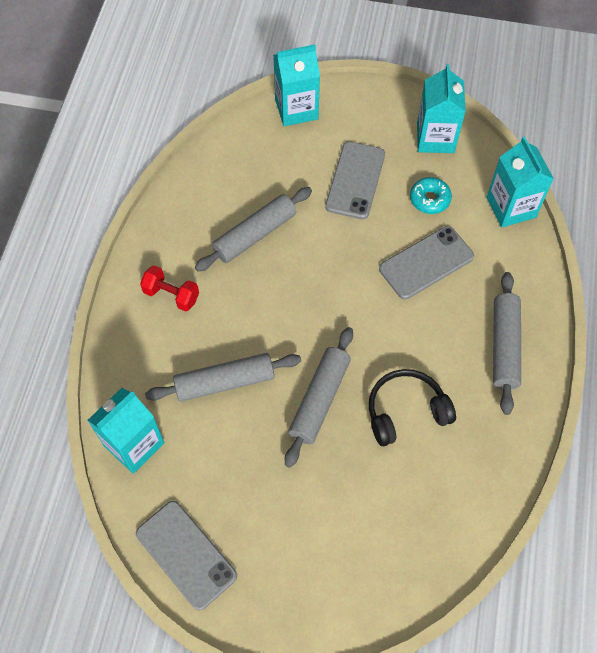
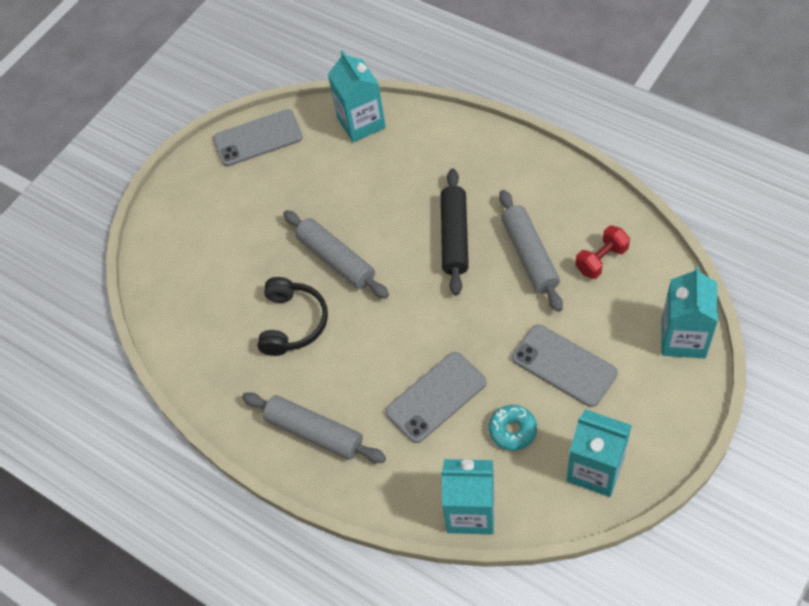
camera: 120 degrees right, 5 degrees down
(171, 295) = (489, 175): red dumbbell -> red dumbbell (601, 260)
(225, 382) = (385, 195): grey rolling pin -> none
(255, 302) = (454, 237): none -> black rolling pin
(426, 263) = (436, 397): grey phone -> grey phone turned 60 degrees clockwise

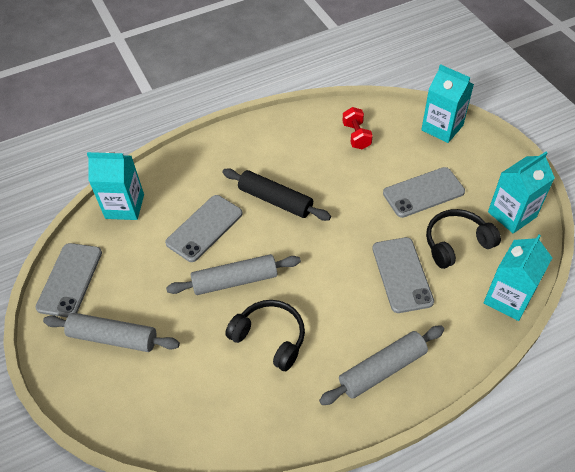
camera: 65 degrees left, 5 degrees down
(379, 200) = (204, 228): none -> grey phone
(512, 430) = (456, 243): turquoise donut -> black headphones
(529, 256) = (324, 169): grey rolling pin -> grey rolling pin (113, 338)

